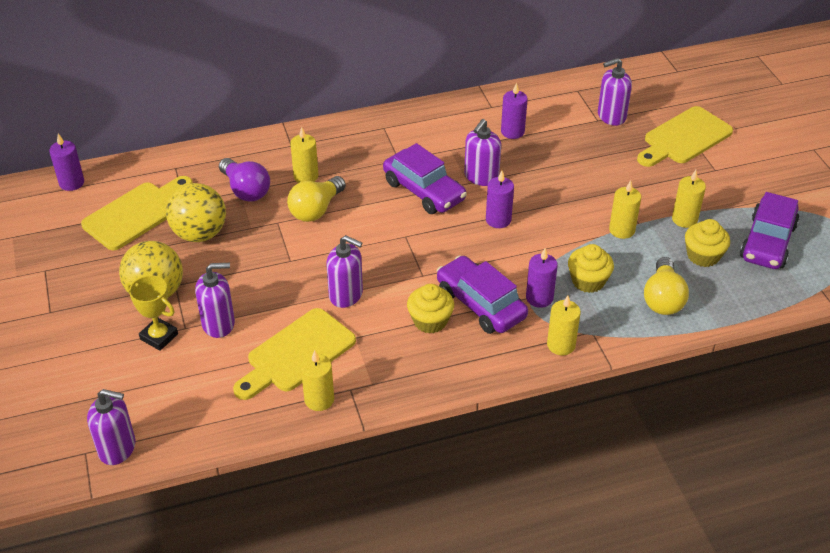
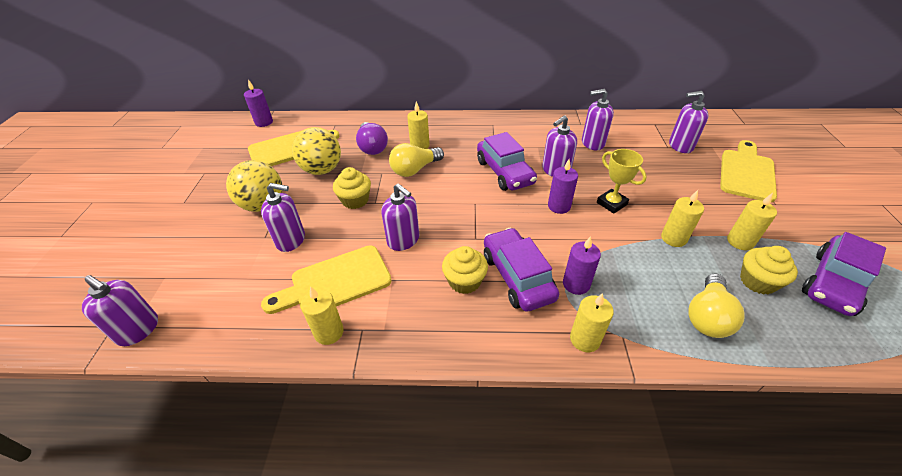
camera: 20 degrees right, 0 degrees up
(159, 337) = (241, 239): yellow trophy -> yellow trophy (611, 203)
(512, 132) = (592, 143): purple candle -> purple soap dispenser
(588, 281) = (629, 279): yellow cupcake -> yellow cupcake (355, 200)
(684, 138) = (746, 173): yellow cutting board -> yellow cutting board turned 135 degrees clockwise

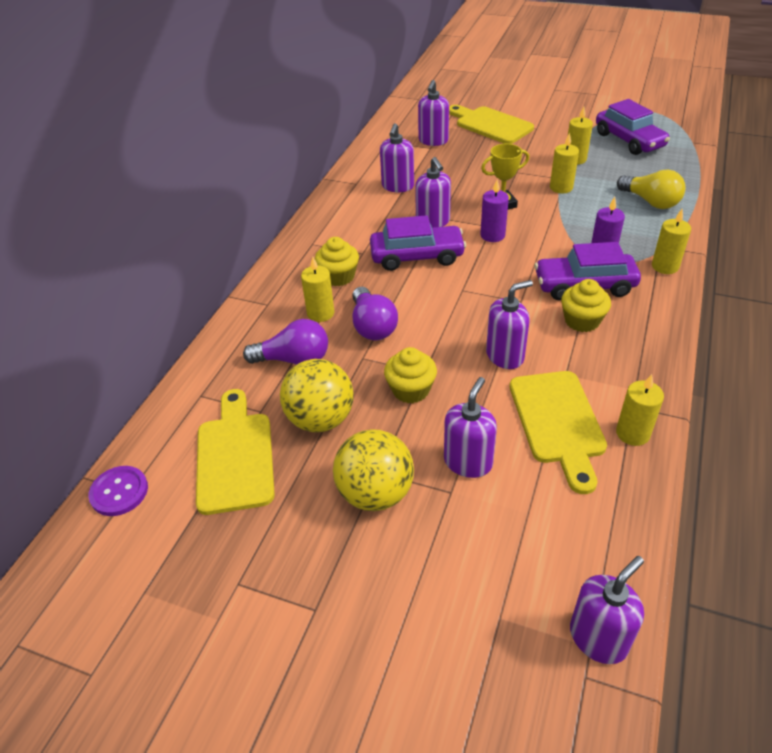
camera: 70 degrees left, 0 degrees up
(264, 122) = (119, 492): purple candle -> purple button
(415, 170) = (372, 326): yellow light bulb -> purple light bulb
(757, 281) = (620, 168): yellow cupcake -> yellow cupcake (338, 276)

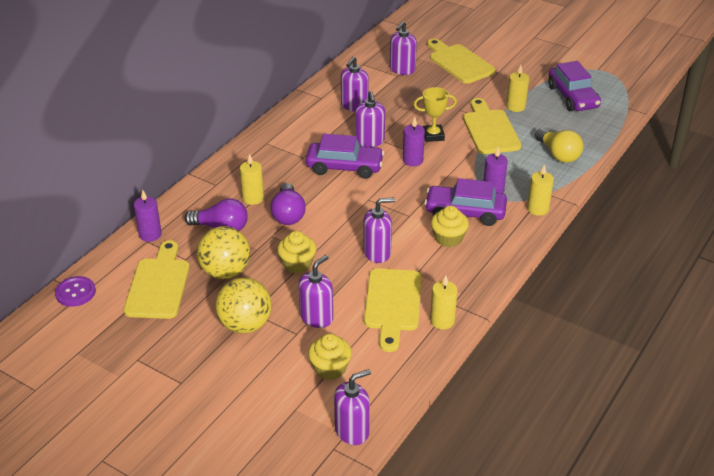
camera: 10 degrees right, 5 degrees down
(202, 386) = (150, 234): none -> purple candle
(338, 276) = (277, 172): yellow cupcake -> yellow cupcake (330, 368)
(561, 187) = (490, 130): yellow candle -> yellow cutting board

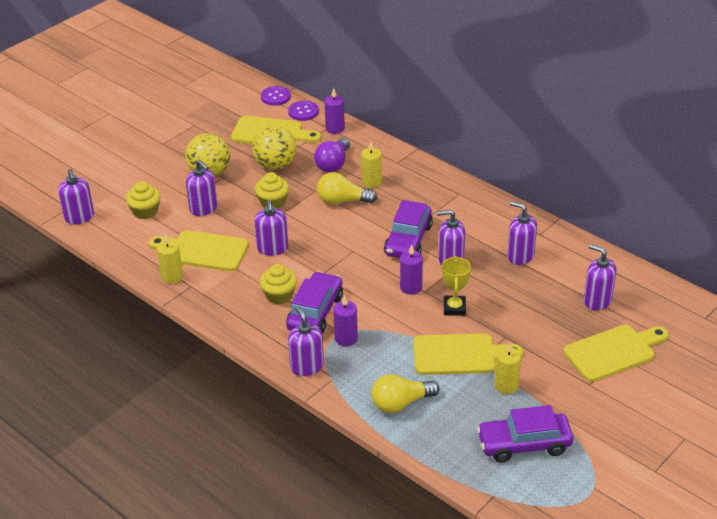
camera: 100 degrees right, 0 degrees up
(112, 264) = (303, 112): none -> purple button
(288, 214) = (342, 201): purple light bulb -> yellow light bulb
(538, 209) = (307, 366): yellow candle -> purple soap dispenser

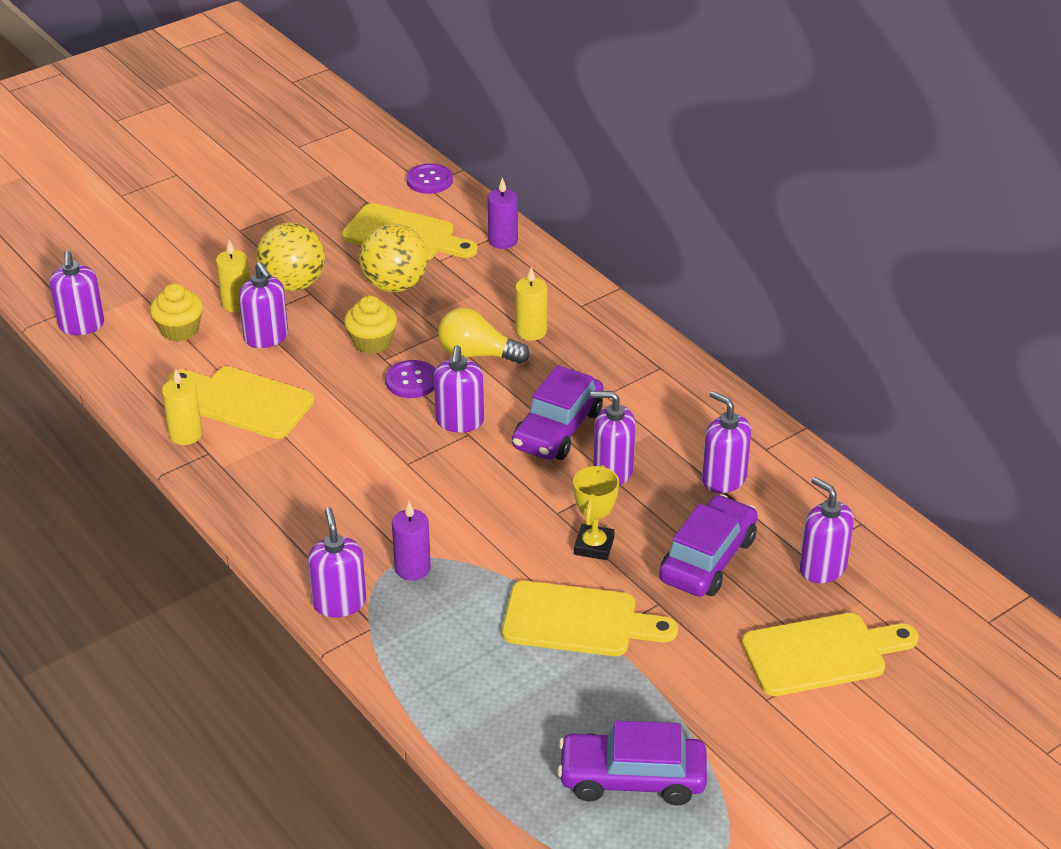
camera: 10 degrees right, 0 degrees up
(272, 249) = (348, 413): purple soap dispenser -> purple soap dispenser (459, 421)
(279, 295) = (334, 487): yellow cupcake -> none
(303, 112) = (463, 208): purple button -> purple button (412, 381)
(315, 312) = (379, 521): purple car -> purple car (707, 559)
(333, 164) = (482, 295): purple light bulb -> none
(400, 403) = (462, 683): yellow light bulb -> none
(411, 287) = (537, 503): purple candle -> none
(506, 386) = (634, 681): yellow candle -> yellow candle (237, 303)

